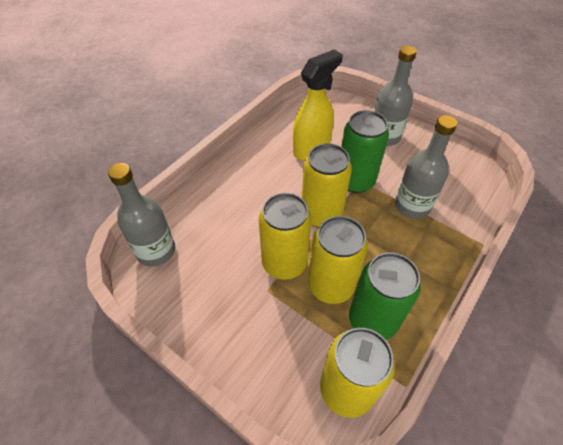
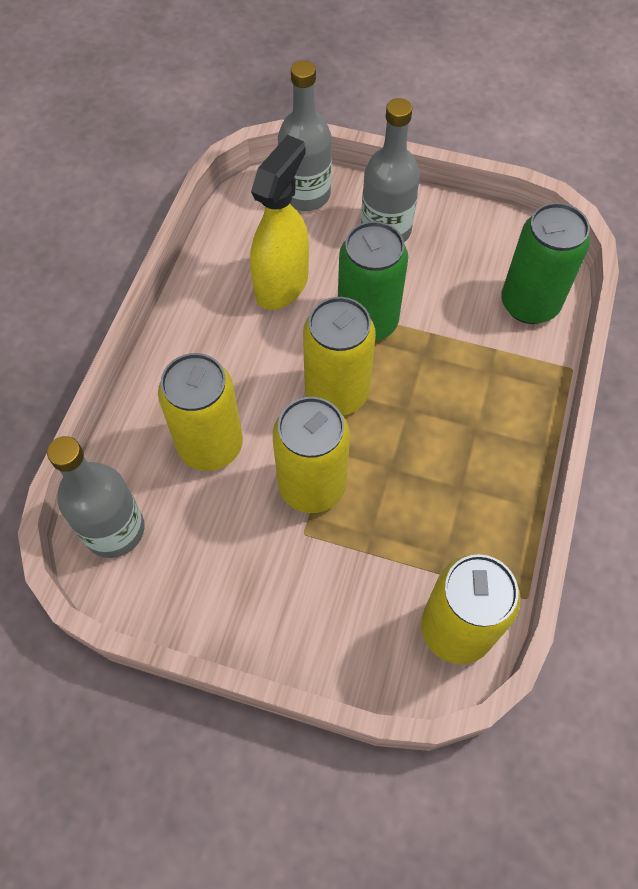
camera: 20 degrees left, 10 degrees up
(331, 285) = (388, 497): yellow can -> yellow can (210, 445)
(372, 320) = (459, 527): green can -> green can (529, 304)
(412, 206) = (461, 338): grey bottle -> grey bottle (305, 194)

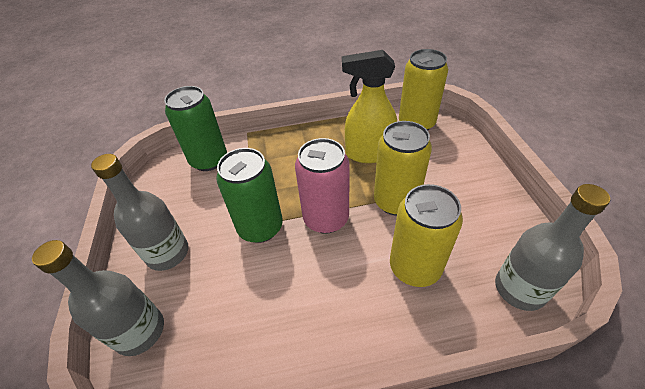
camera: 115 degrees left, 15 degrees down
(282, 284) = (251, 297): yellow spray bottle -> yellow spray bottle (368, 154)
(336, 393) = (326, 218): yellow can -> pink can

